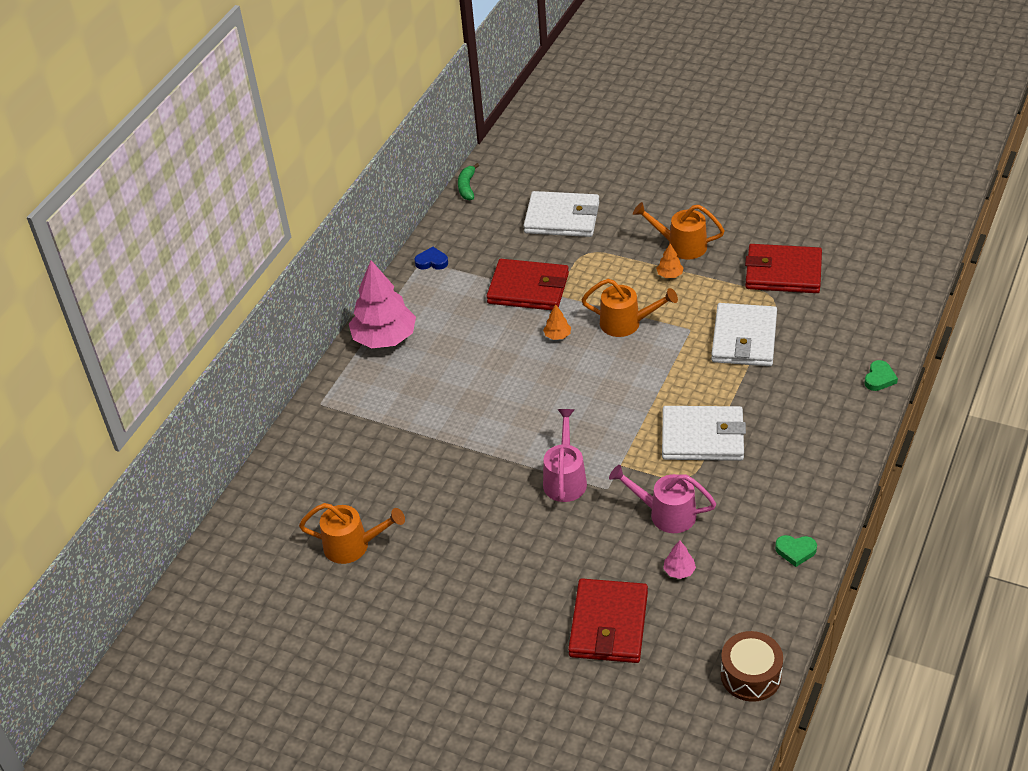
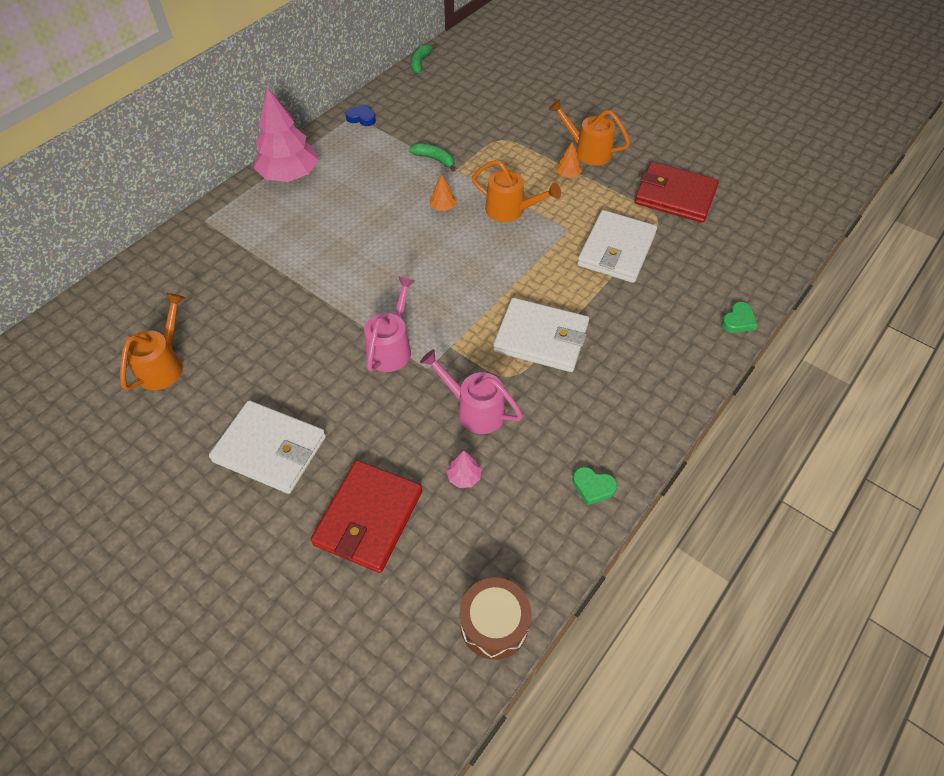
camera: 10 degrees right, 10 degrees up
(354, 546) = (164, 364): orange watering can -> orange watering can turned 90 degrees counterclockwise
(528, 289) = (435, 159): red wallet -> green banana
(562, 218) = (490, 105): white wallet -> white wallet (270, 449)

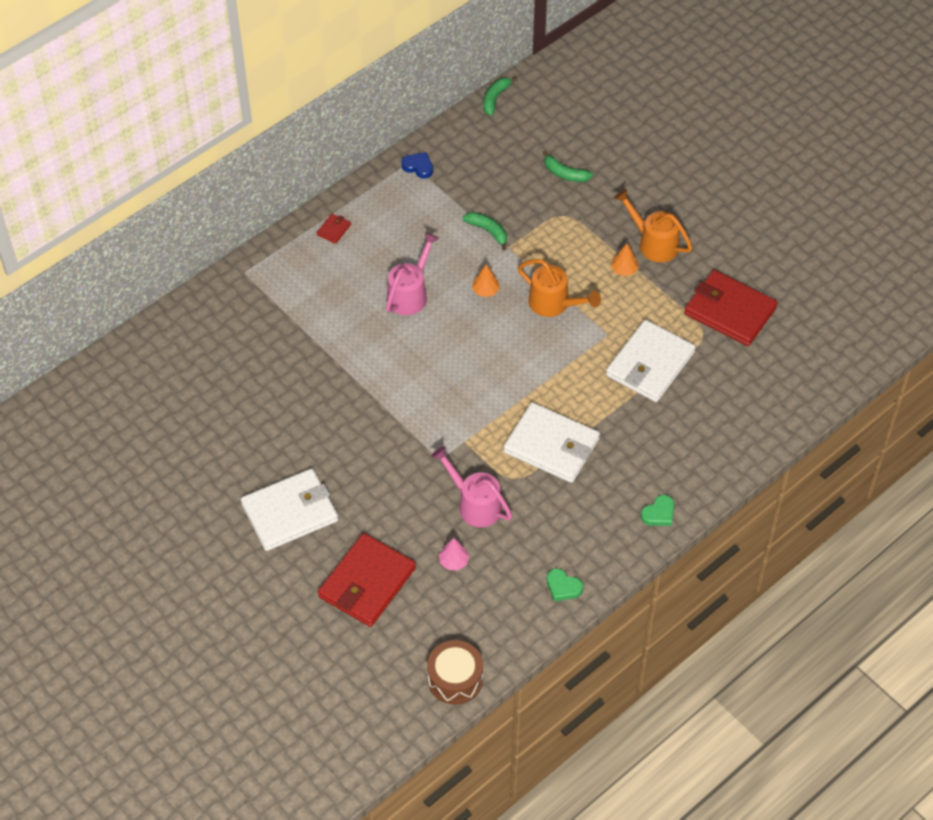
camera: 10 degrees right, 0 degrees up
(164, 364) = (201, 420): orange watering can -> none
(270, 449) = (290, 512): white wallet -> white wallet turned 60 degrees counterclockwise
(289, 175) = (334, 229): pink tree -> red wallet
(392, 347) = (410, 434): pink watering can -> pink watering can (410, 294)
(494, 108) = (565, 173): none -> green banana
(738, 320) = (746, 456): green heart -> green heart (659, 513)

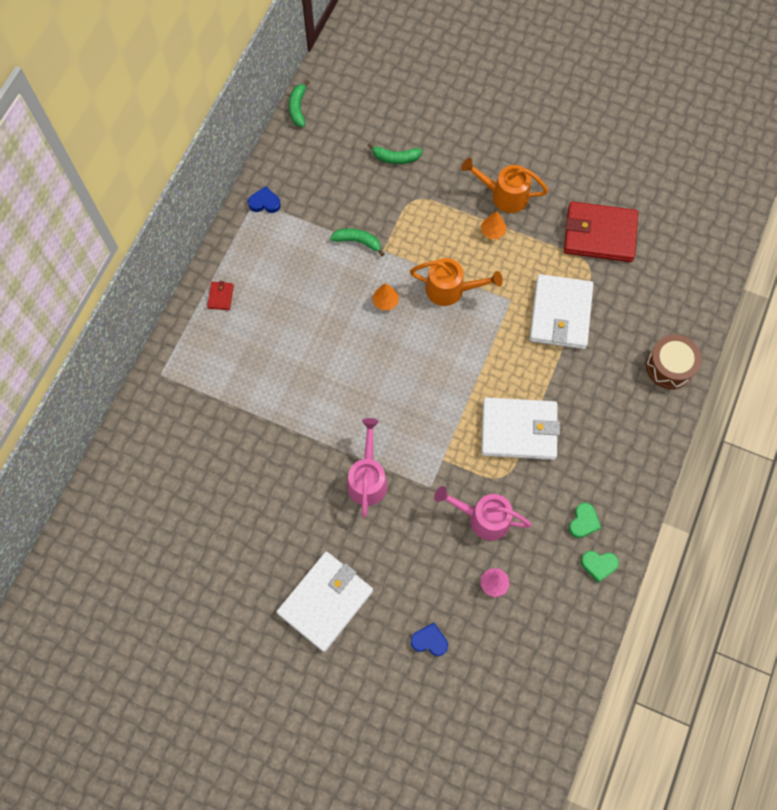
camera: 25 degrees left, 15 degrees up
(367, 583) = (429, 641): red wallet -> blue heart
(410, 294) = (321, 332): pink watering can -> pink watering can (368, 478)
(455, 679) = (554, 700): brown drum -> brown drum (669, 366)
(659, 513) = (641, 456): green heart -> green heart (583, 522)

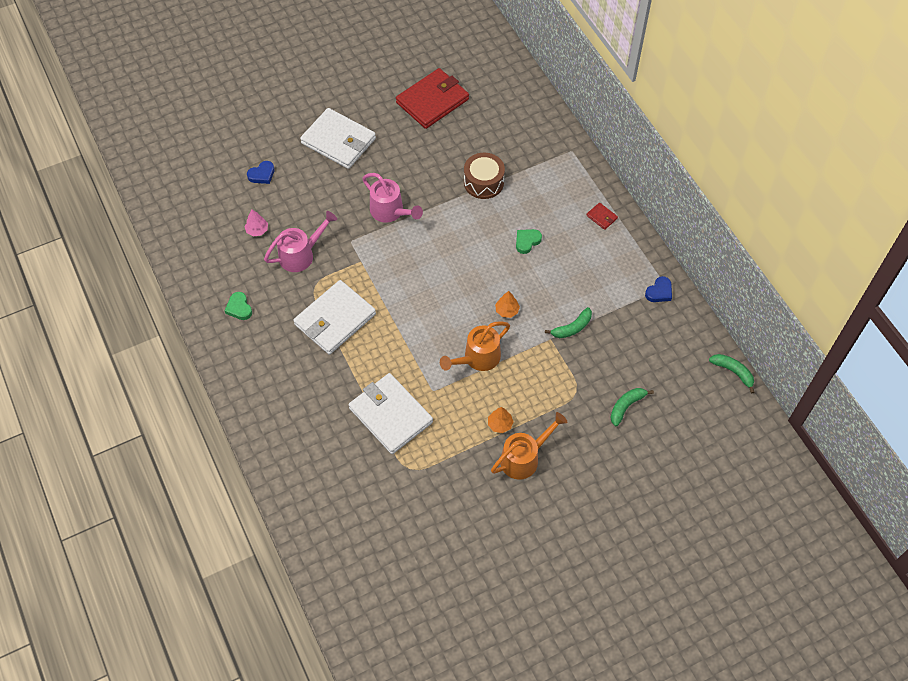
camera: 130 degrees right, 10 degrees down
(326, 601) = (338, 141): white wallet -> white wallet turned 45 degrees counterclockwise
(598, 565) = (206, 294): green heart -> green heart (527, 241)
(599, 234) = (428, 499): red wallet -> red wallet (432, 101)
(669, 366) = (281, 453): brown drum -> brown drum (483, 182)

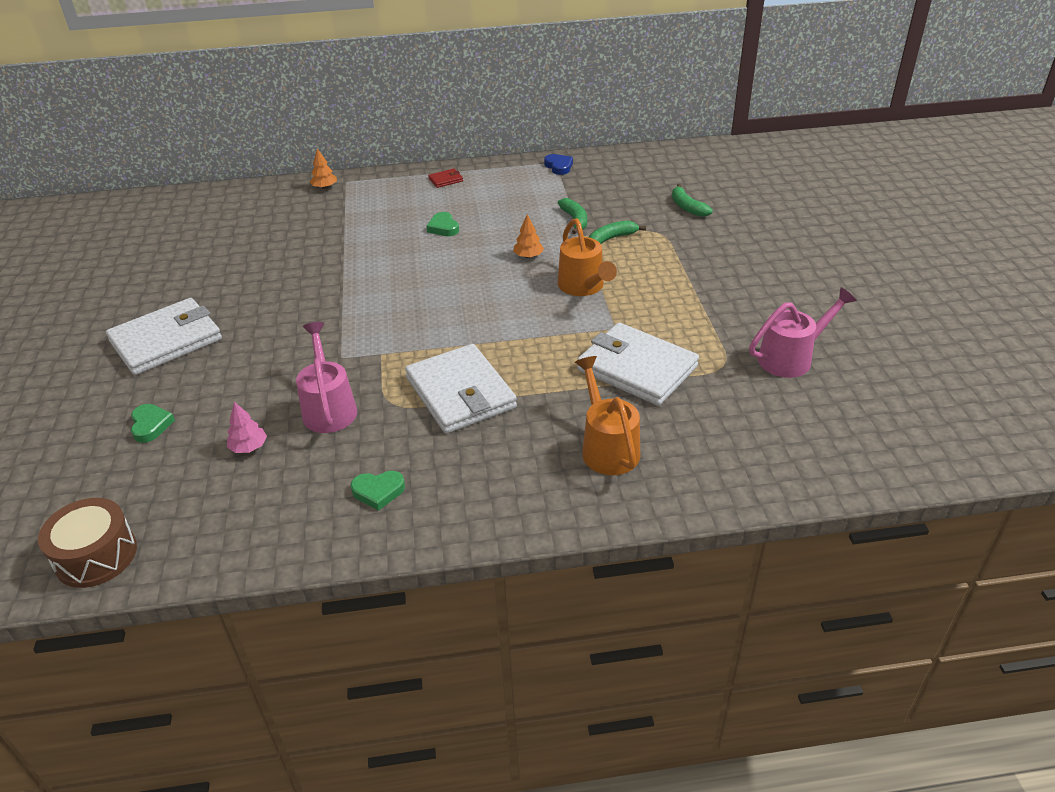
camera: 70 degrees left, 20 degrees down
(262, 174) = (151, 425): blue heart -> green heart
(390, 212) = (323, 316): pink watering can -> pink watering can (792, 358)
(390, 415) = (637, 368): white wallet -> white wallet turned 60 degrees clockwise
(432, 101) = (184, 255): red wallet -> none
(483, 182) = (338, 241): brown drum -> brown drum (96, 556)
(500, 424) = (681, 287): orange tree -> orange tree (324, 187)
(524, 458) = (732, 278): orange watering can -> orange watering can (607, 447)
(733, 372) = (670, 148): green banana -> green banana (611, 238)

